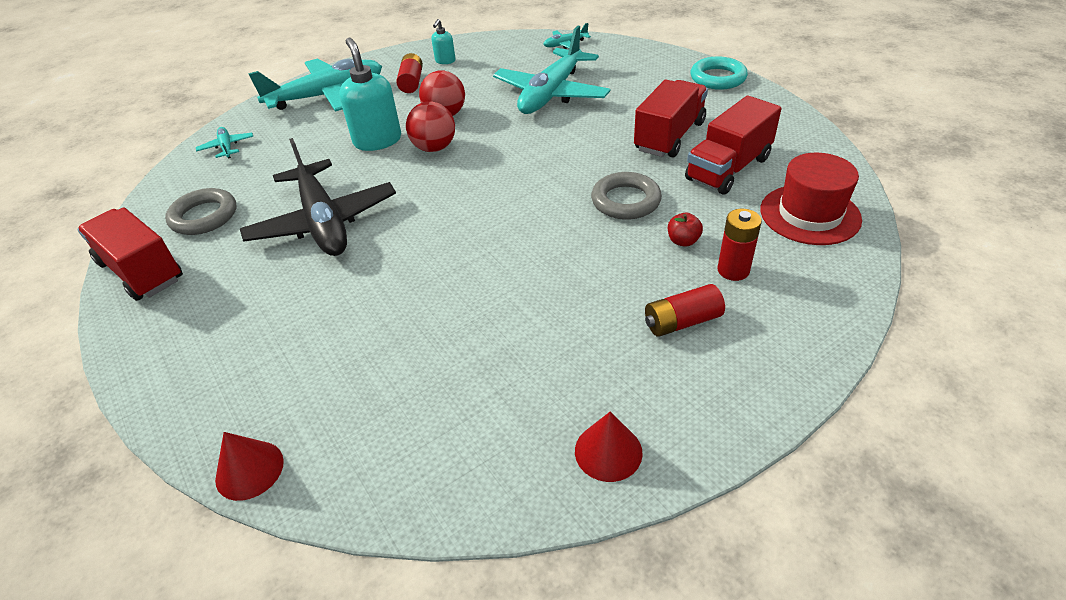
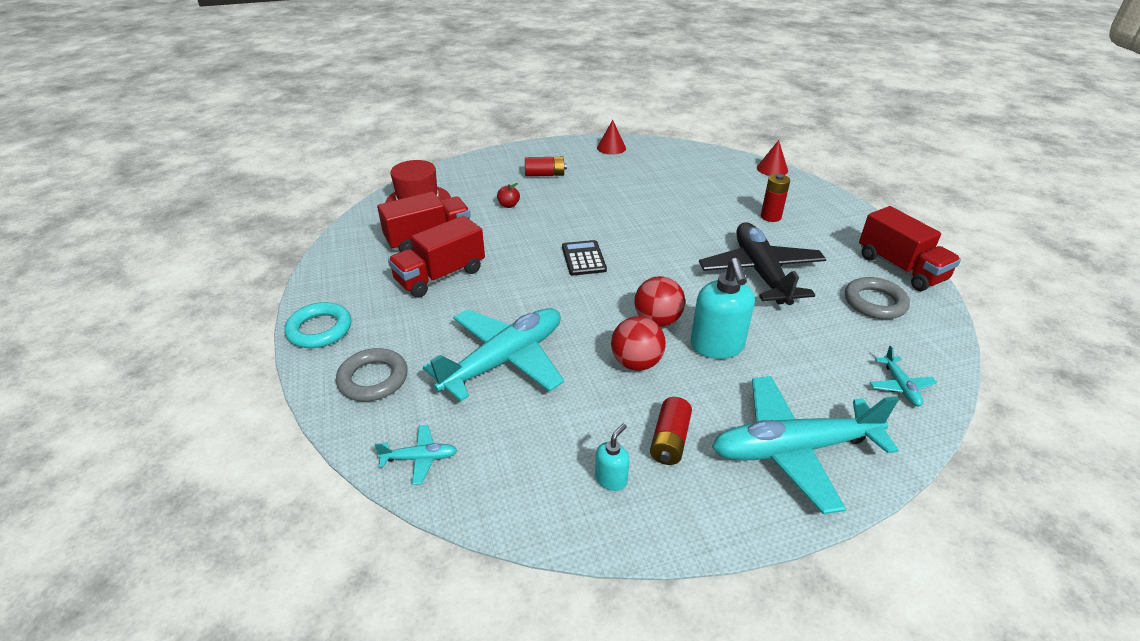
camera: 165 degrees left, 5 degrees down
(534, 189) = (583, 258): none -> black calculator
(625, 201) = (522, 235): grey ring -> grey ring (373, 379)
(733, 270) = (496, 187): red battery -> red battery (770, 217)

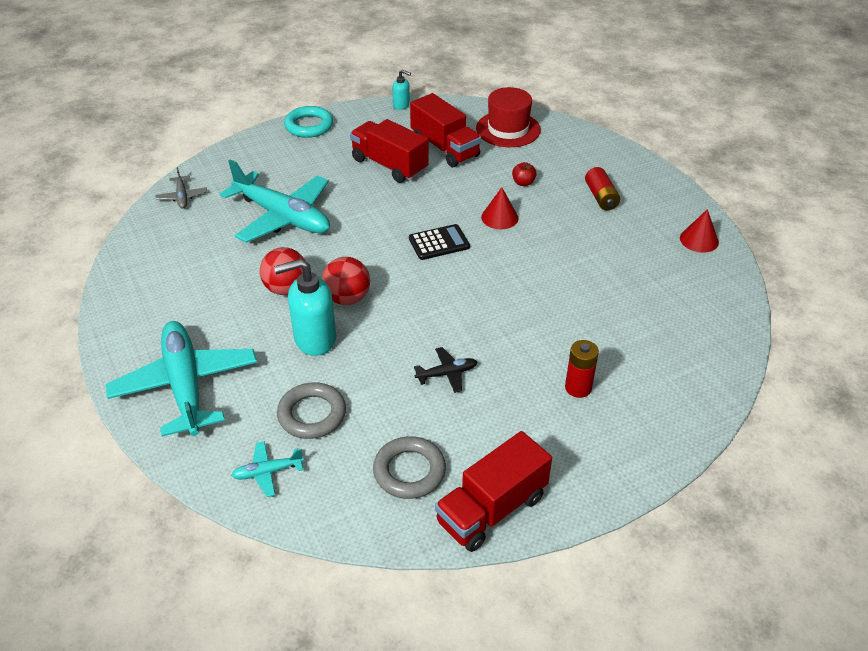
camera: 80 degrees right, 5 degrees up
(373, 379) = (257, 161): grey ring -> grey ring (312, 414)
(420, 458) = (182, 197): turquoise plane -> grey plane
(611, 479) = (160, 284): turquoise soap dispenser -> turquoise soap dispenser (401, 105)
(669, 440) = (196, 312): red battery -> none
(760, 272) = (447, 374): black plane -> black plane, size x0.43
(772, 169) = (719, 395): red cone -> red cone (499, 217)

